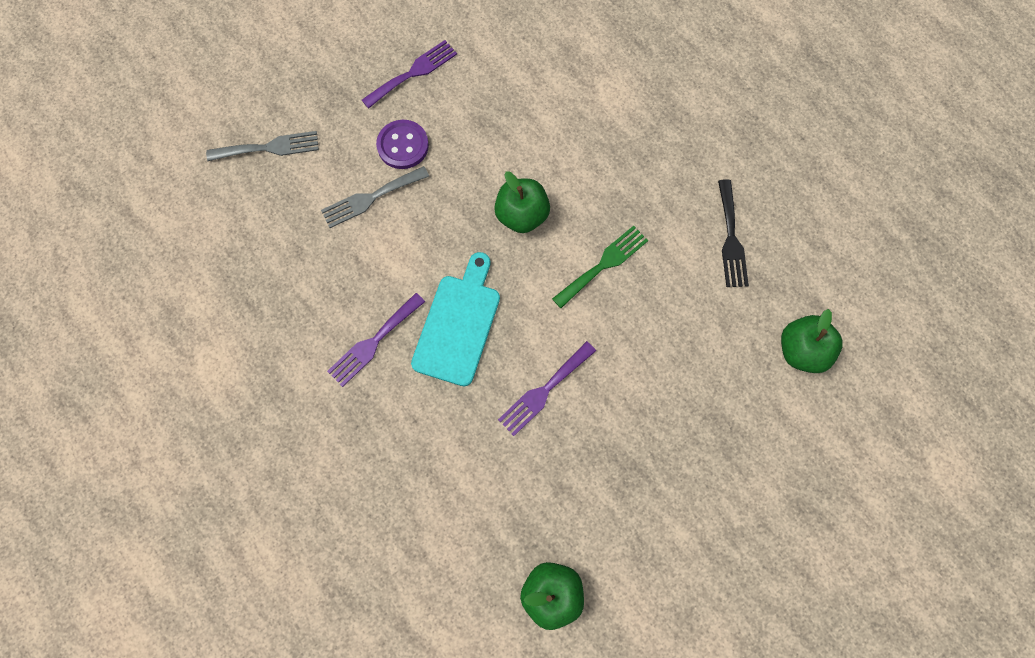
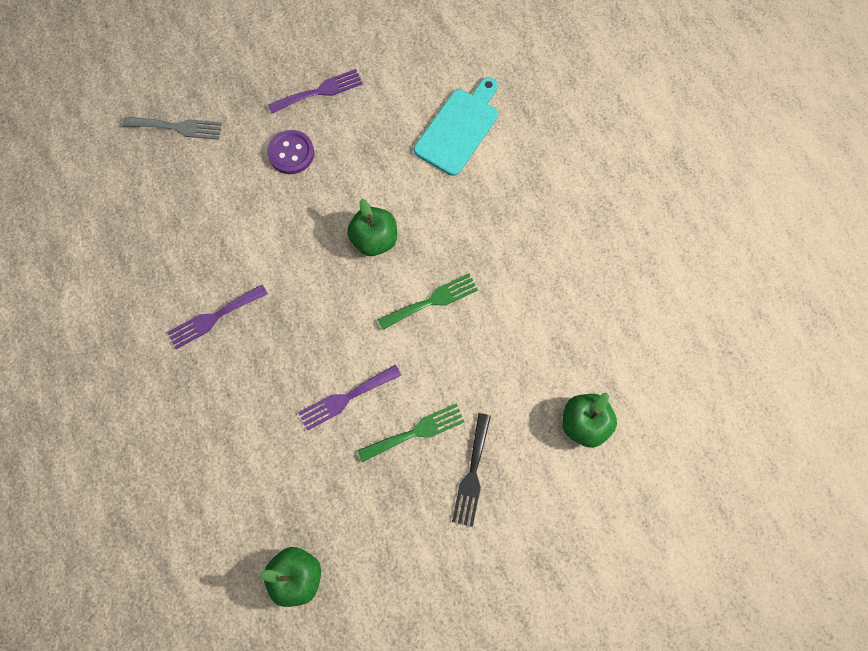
camera: 15 degrees right, 0 degrees up
(371, 198) = (250, 192): grey fork -> none
(458, 324) = (290, 321): turquoise cutting board -> turquoise cutting board (459, 128)
(630, 406) = (416, 432): none -> green fork
(731, 239) = (552, 307): black fork -> black fork (472, 474)

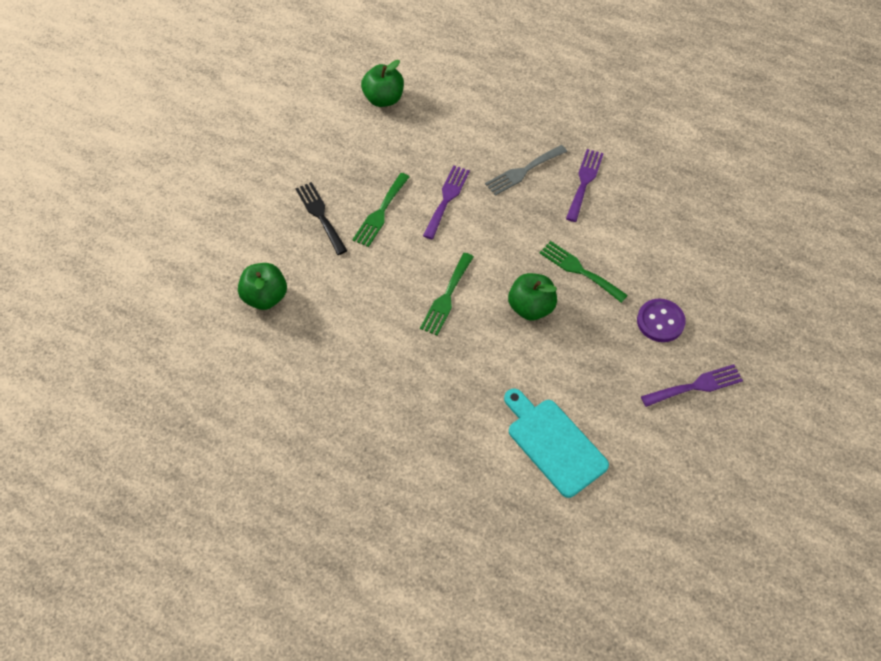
camera: 140 degrees right, 15 degrees down
(178, 127) = (762, 276): grey fork -> grey fork (523, 171)
(305, 240) = (579, 270): none -> green fork
(320, 91) = (696, 386): purple fork -> purple fork turned 135 degrees counterclockwise
(459, 128) = (553, 444): turquoise cutting board -> turquoise cutting board turned 150 degrees clockwise

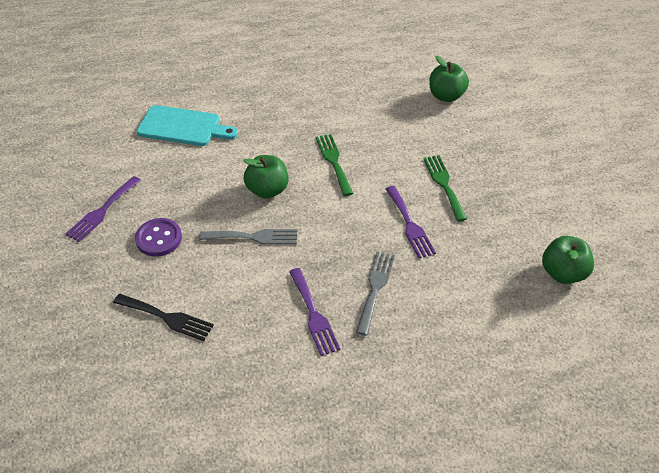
camera: 140 degrees right, 10 degrees down
(320, 215) = (480, 157): black fork -> black fork (167, 317)
(579, 270) = (253, 237): green fork -> grey fork

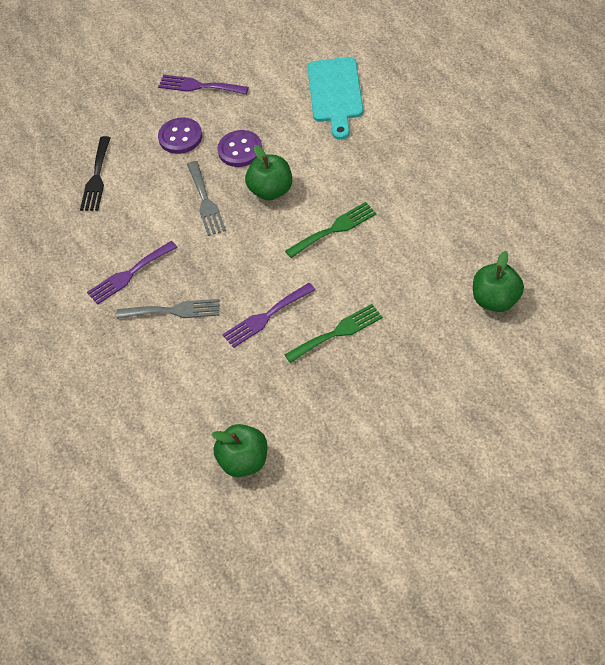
camera: 80 degrees right, 5 degrees up
(205, 200) = (240, 150): none -> purple button

